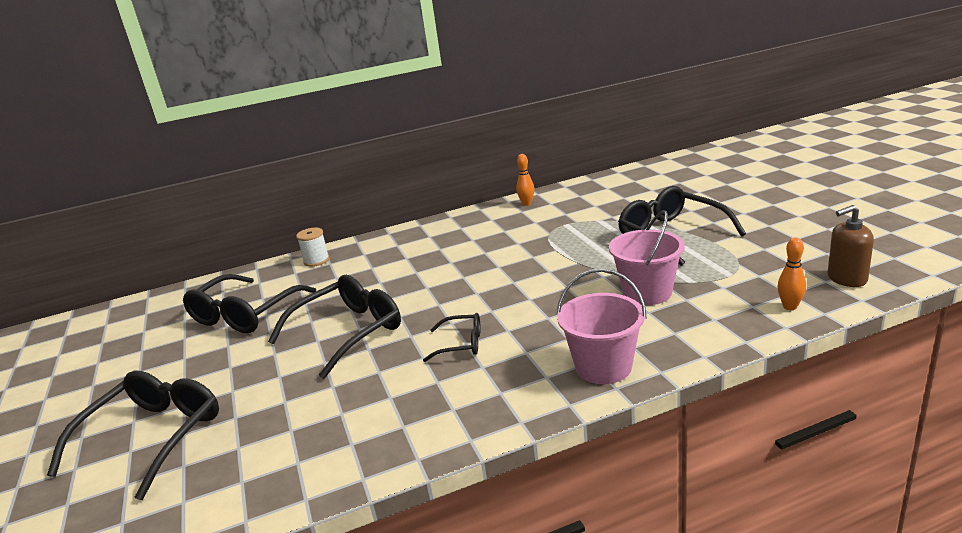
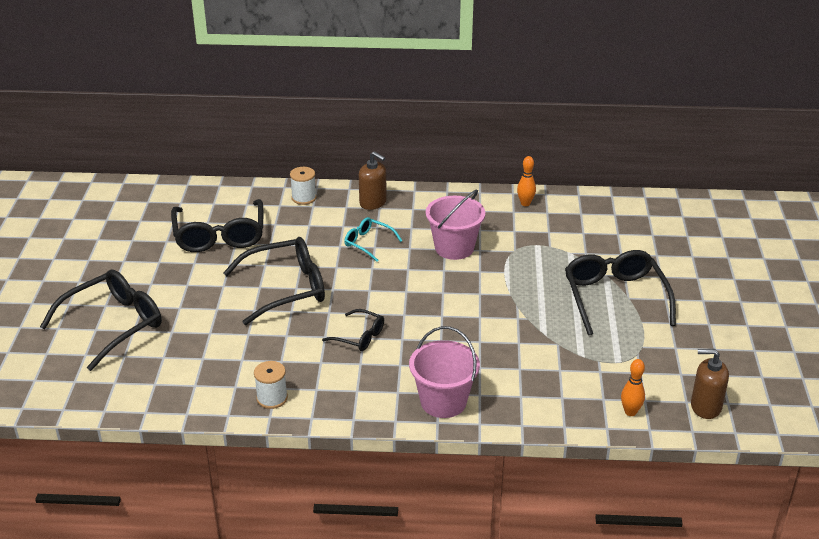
camera: 20 degrees right, 10 degrees up
(244, 314) = (220, 236): black glasses -> black glasses turned 60 degrees counterclockwise
(388, 243) = (373, 202): none -> brown soap dispenser
(406, 438) = (272, 398): none -> white spool
(407, 271) = (368, 243): none -> turquoise glasses
(647, 293) = (536, 350): pink bucket -> pink bucket (454, 248)

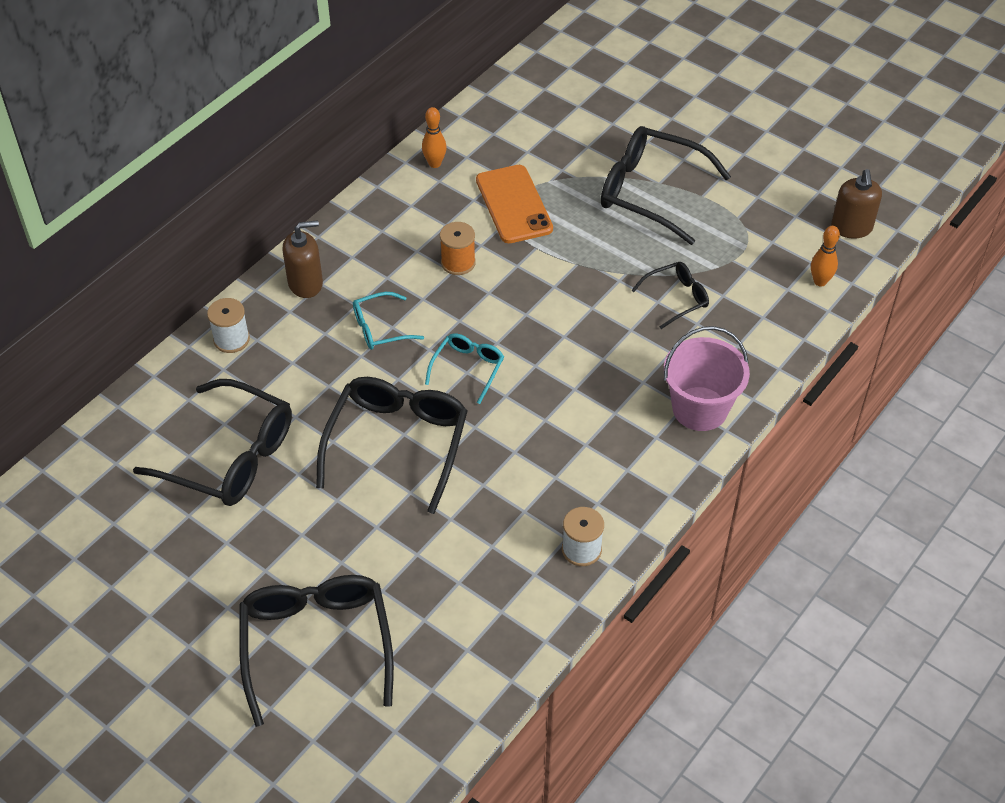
camera: 55 degrees left, 15 degrees up
(359, 337) = (541, 422): black glasses -> black glasses (676, 298)
(372, 289) = (468, 368): none -> turquoise glasses
(454, 248) = (458, 262): pink bucket -> orange spool
(530, 247) = (513, 204): none -> orange phone
(705, 407) = (851, 228): brown soap dispenser -> brown soap dispenser turned 45 degrees counterclockwise

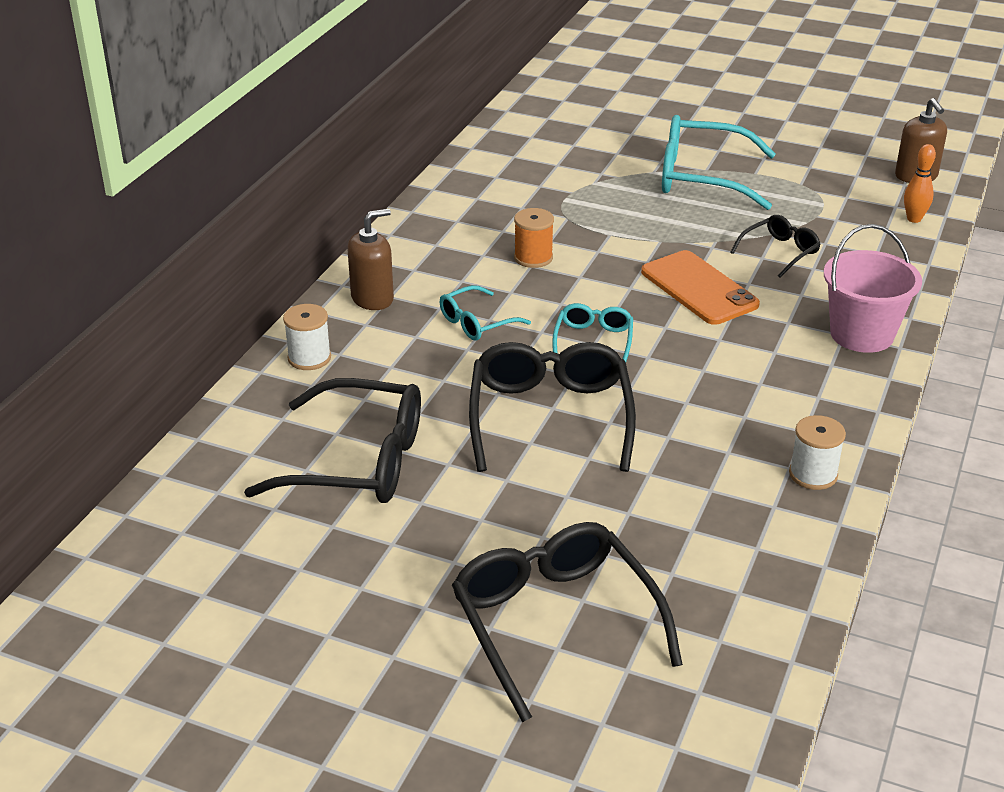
camera: 15 degrees left, 15 degrees down
(434, 163) = (465, 186): orange bowling pin -> none
(513, 204) = (566, 205): orange phone -> orange phone (699, 288)
(650, 192) = (701, 177): black glasses -> turquoise glasses

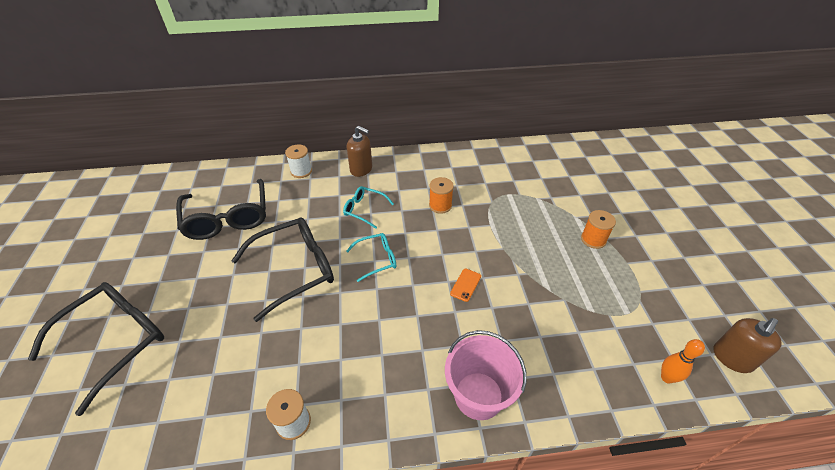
camera: 60 degrees right, 10 degrees up
(699, 288) = (465, 285): orange phone -> orange phone, size x0.46
(701, 177) = (593, 239): turquoise glasses -> orange spool
(780, 252) = (543, 310): black glasses -> none

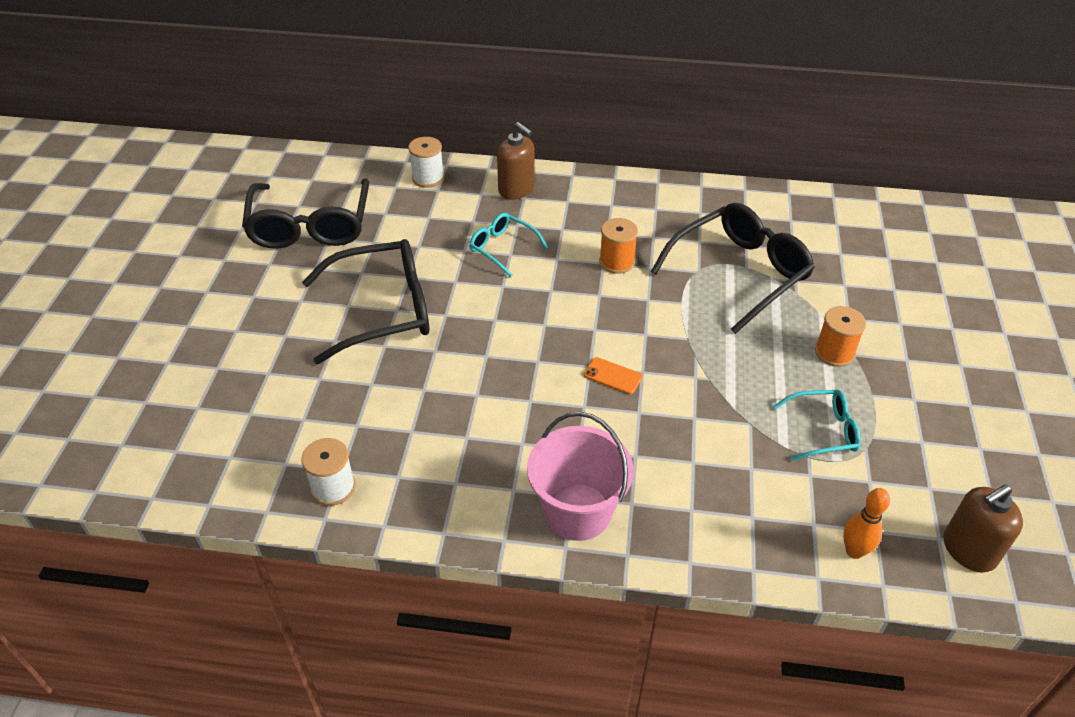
camera: 15 degrees right, 0 degrees up
(116, 341) = (143, 351): black glasses -> black glasses (740, 273)
(377, 259) = (499, 318): turquoise glasses -> turquoise glasses (823, 430)
(465, 285) = (612, 376): orange phone -> orange phone turned 75 degrees clockwise

